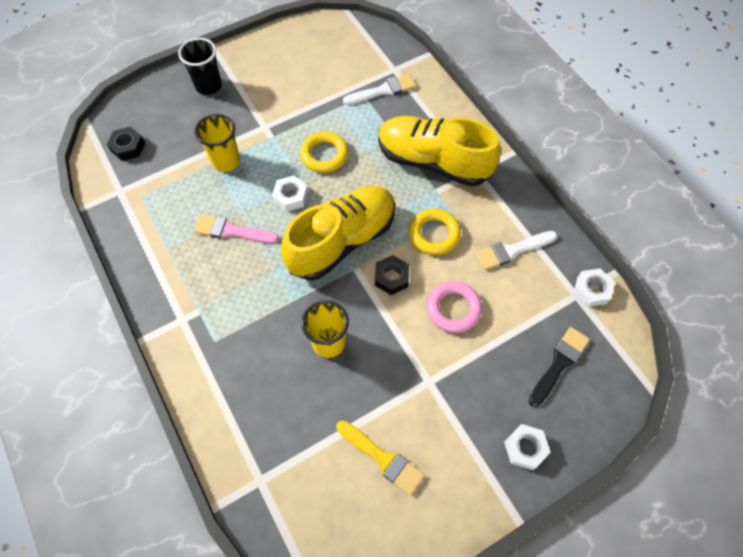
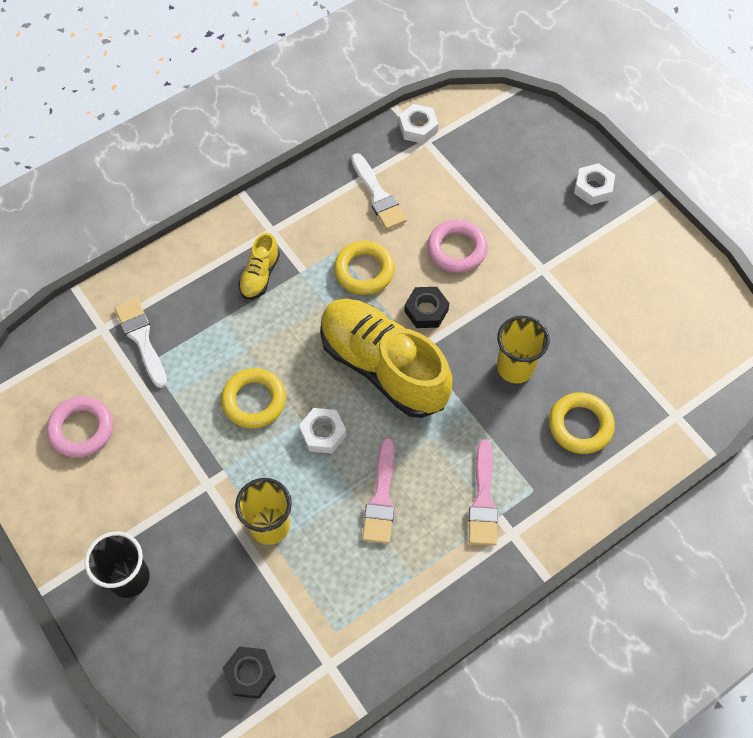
camera: 95 degrees left, 0 degrees up
(214, 302) = (483, 499): none -> pink brush
(265, 389) = (580, 425): none -> yellow ring
(317, 60) = (81, 429): none -> pink ring
(382, 458) = (629, 306): yellow brush -> none
(433, 162) = (260, 275): yellow shoe -> yellow shoe, size x0.44
(559, 363) = (503, 158): black brush -> none

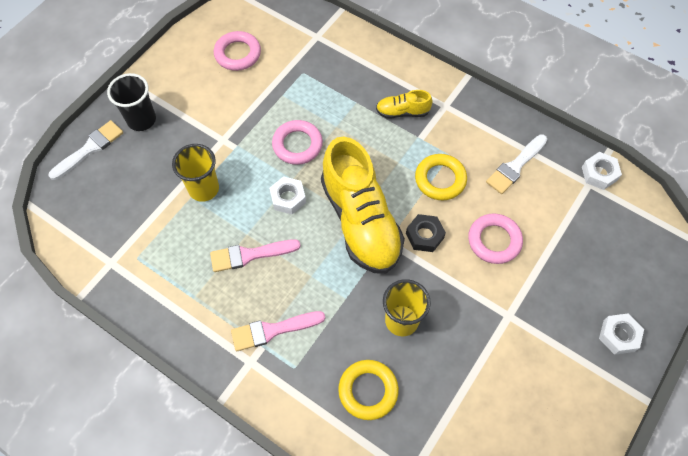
camera: 70 degrees right, 0 degrees up
(141, 339) = (318, 61): white brush -> white brush (90, 148)
(250, 674) = (93, 214): black nut -> none
(254, 401) = (297, 145): yellow ring -> pink ring
(383, 367) = (360, 221): yellow shoe -> yellow shoe turned 135 degrees clockwise

